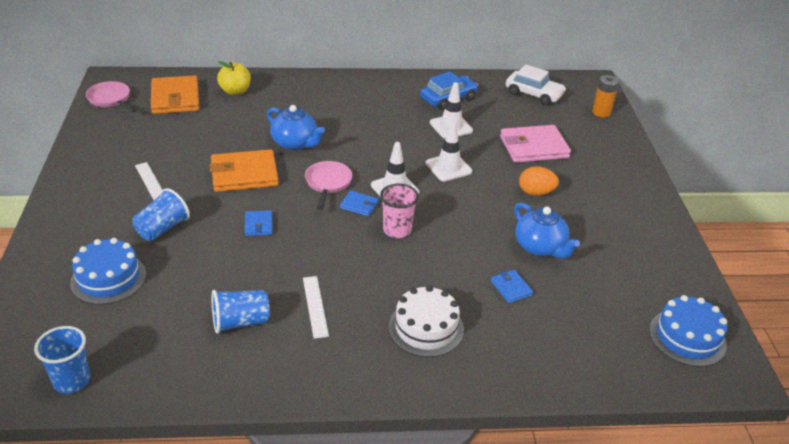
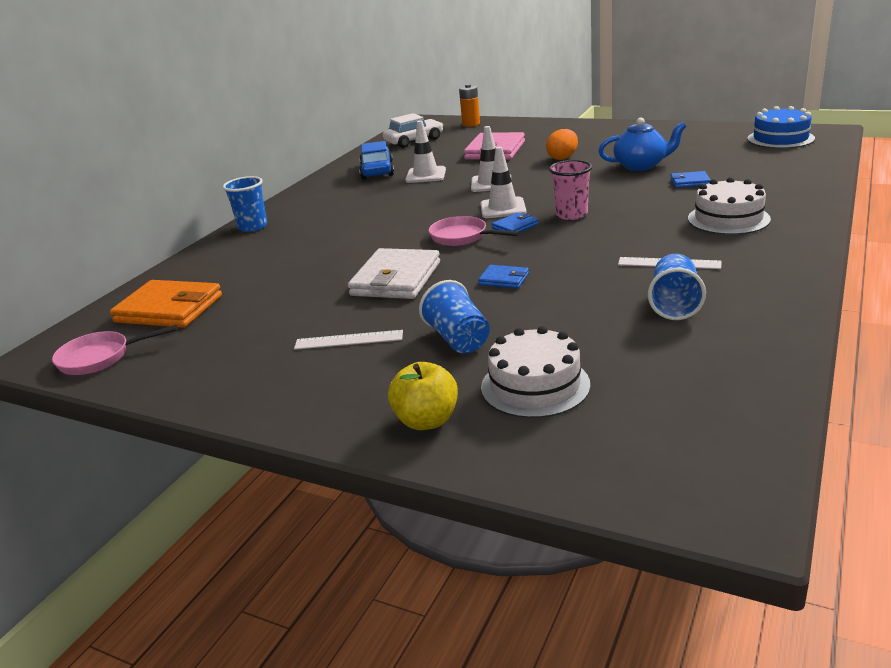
camera: 55 degrees left, 10 degrees down
(72, 381) = (738, 427): blue cup -> blue cup (252, 227)
(108, 278) = (535, 385): blue cake -> white cake
(235, 91) = (211, 269): yellow apple -> yellow apple (426, 420)
(244, 174) = (396, 279): orange wallet -> white wallet
(295, 143) = (367, 246): blue teapot -> none

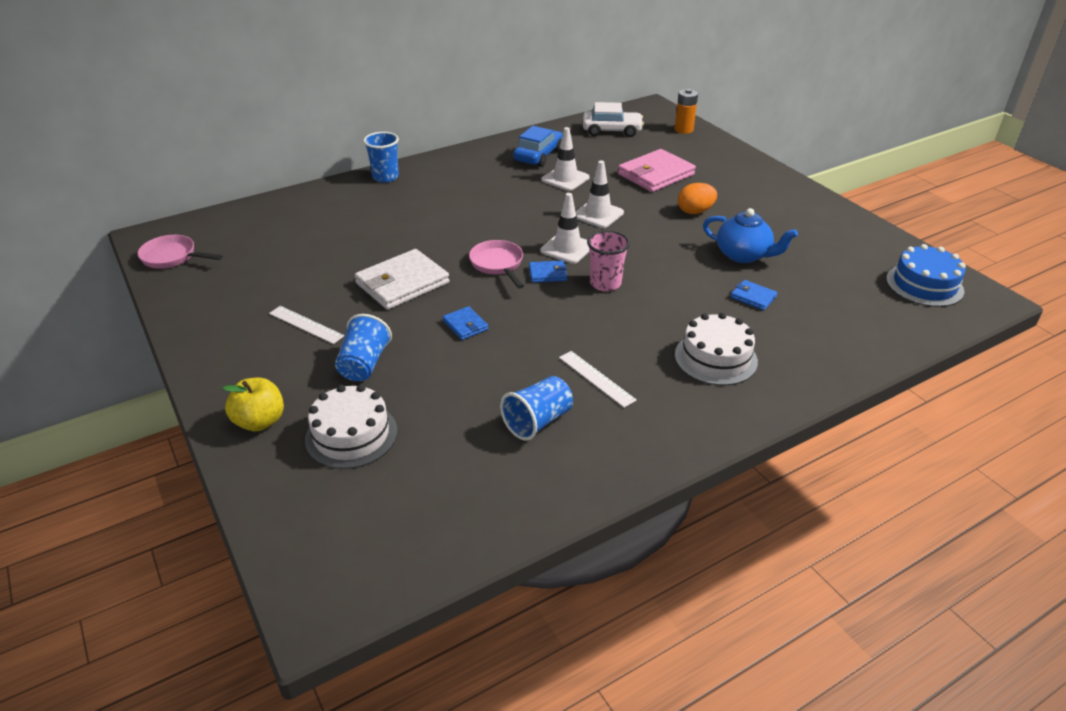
camera: 30 degrees right, 10 degrees up
(169, 309) = (250, 234): orange wallet -> none

